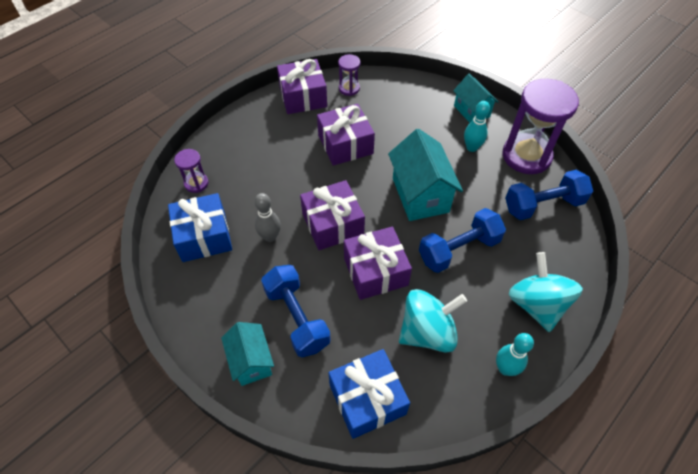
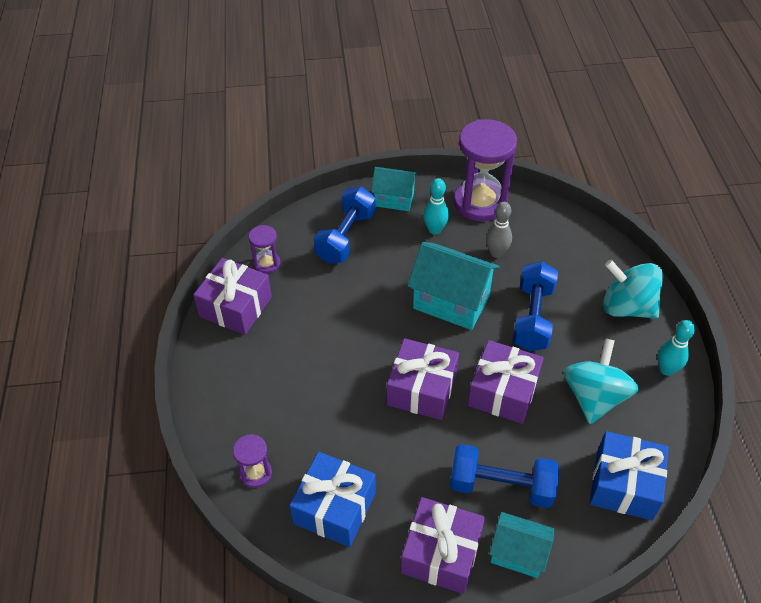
camera: 50 degrees left, 5 degrees down
(270, 237) = (389, 449): grey bowling pin -> grey bowling pin (496, 253)
(345, 144) = (336, 315): purple gift -> purple gift (441, 553)
(543, 205) = (539, 231): blue dumbbell -> blue dumbbell (346, 237)

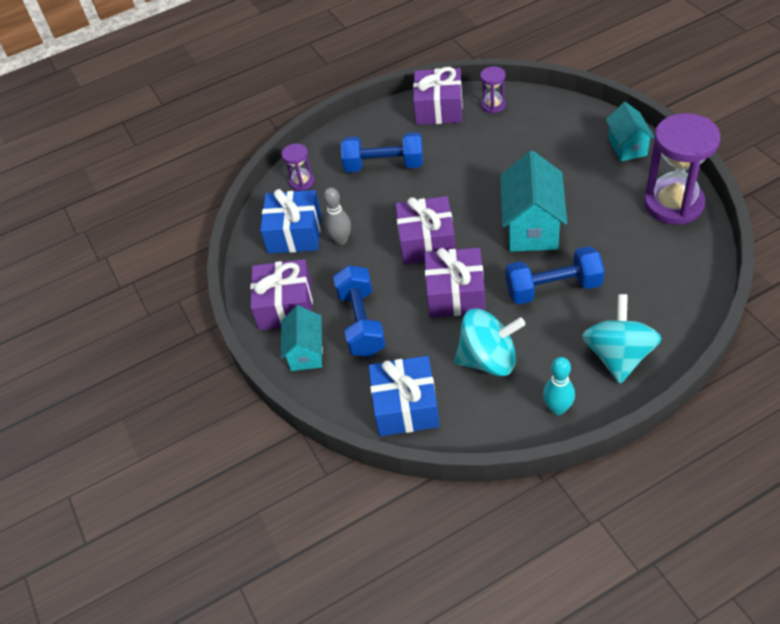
camera: 75 degrees right, 0 degrees up
(346, 237) = (557, 136): blue dumbbell -> blue dumbbell (384, 165)
(435, 230) = (611, 186): turquoise bowling pin -> none
(496, 253) = (615, 237): grey bowling pin -> grey bowling pin (341, 240)

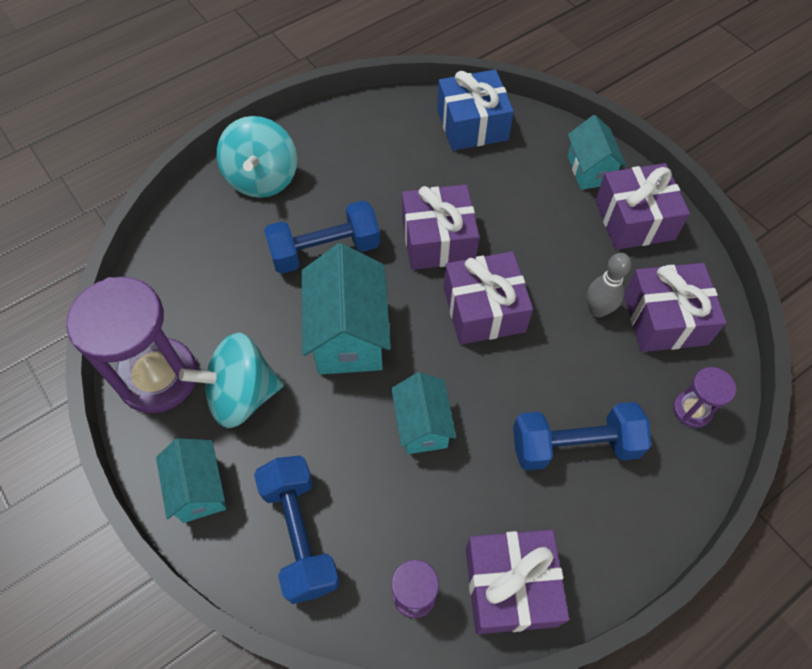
camera: 165 degrees right, 10 degrees up
(294, 233) = (664, 319): blue gift -> purple gift
(361, 322) = (539, 203): blue dumbbell -> blue dumbbell (300, 534)
(481, 176) = (422, 425): none -> turquoise house
(488, 359) = (395, 170): turquoise spinning top -> turquoise spinning top (242, 395)
(558, 408) = (326, 129): turquoise bowling pin -> none

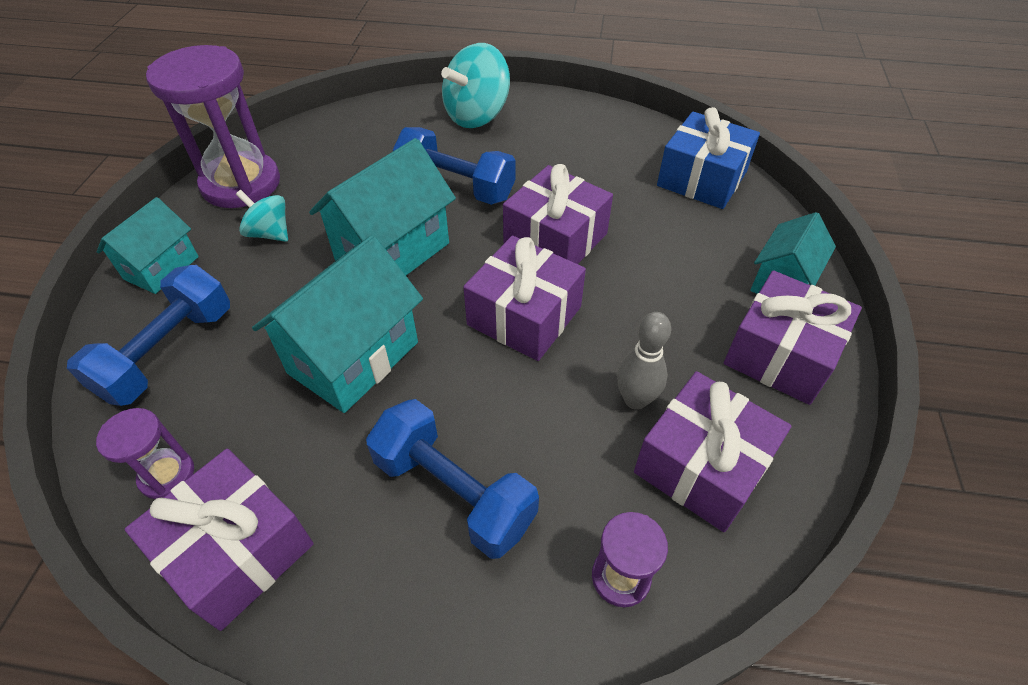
camera: 45 degrees right, 10 degrees down
(242, 395) = (269, 233): turquoise spinning top -> turquoise spinning top, size x0.58
(422, 425) = (354, 358): turquoise house -> turquoise house, size x1.62

